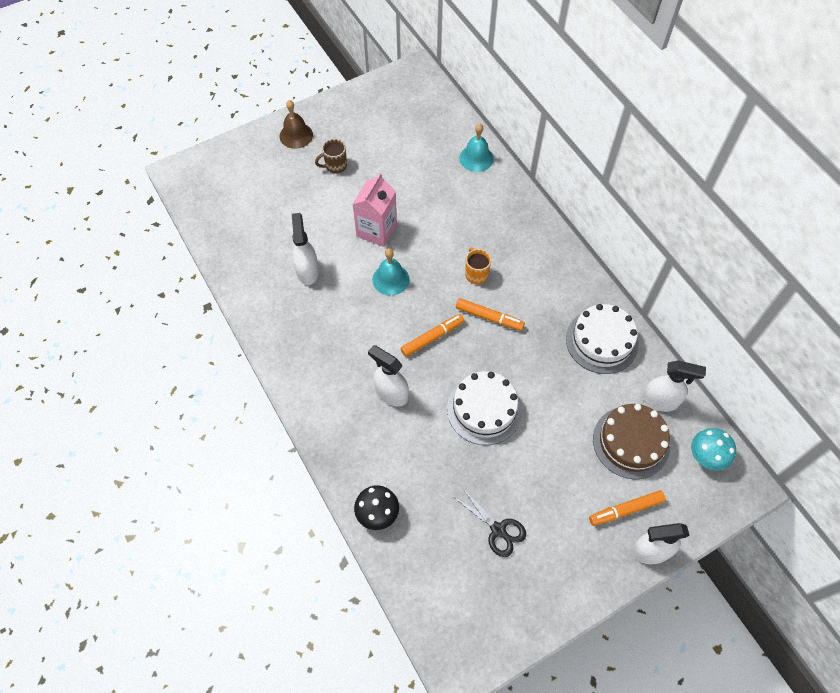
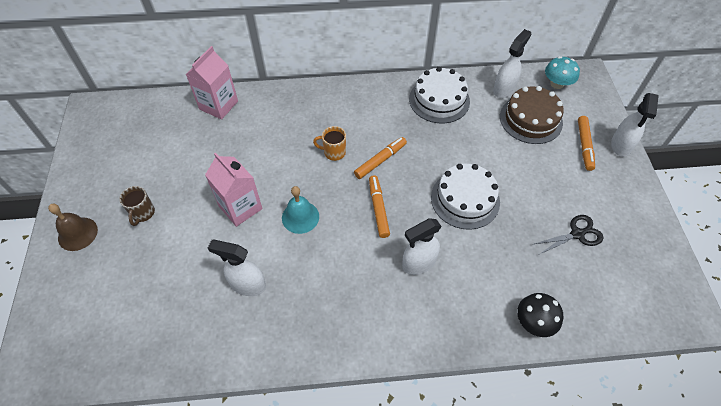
camera: 65 degrees left, 5 degrees down
(476, 158) = (218, 105): turquoise bell -> pink carton

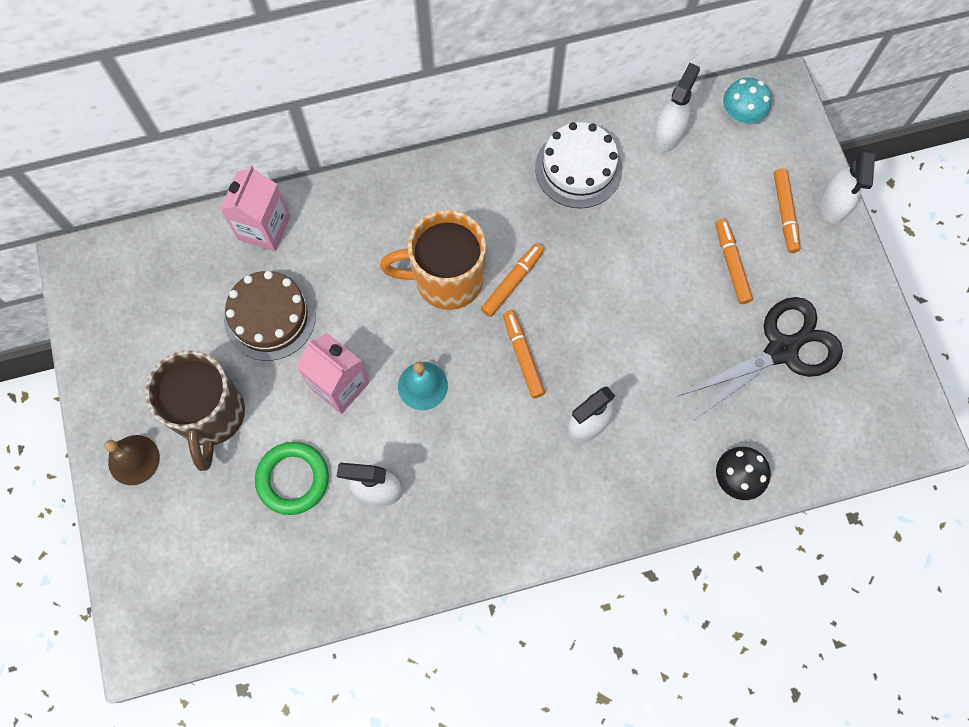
camera: 10 degrees left, 15 degrees up
(143, 213) = (211, 416): brown mug -> brown mug, size x2.23
(187, 266) = (293, 479): none -> green ring
(334, 152) = (446, 280): orange mug -> orange mug, size x2.23
(465, 199) = (634, 323): white cake -> none
(531, 119) = (709, 181): brown cake -> brown cake (270, 317)
(542, 172) = (731, 264): none -> orange marker
(577, 234) = (782, 349): black scissors -> black scissors, size x1.85

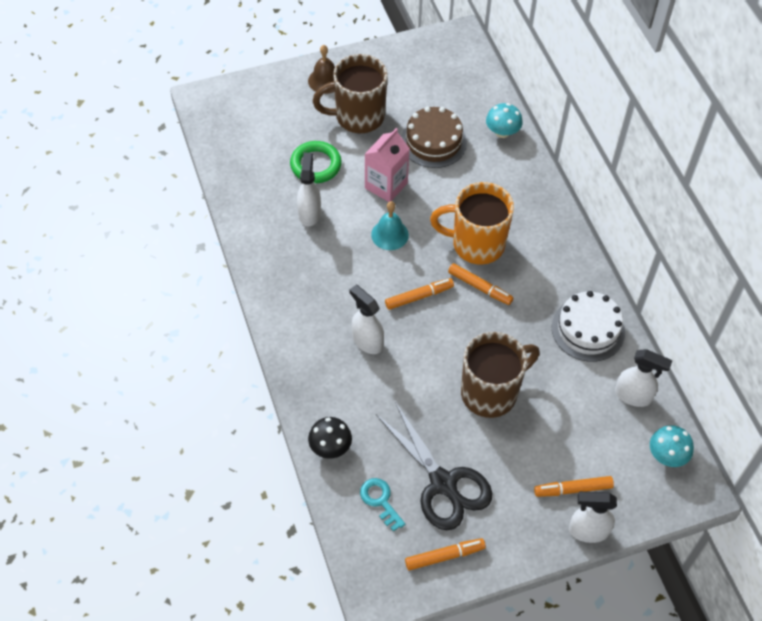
camera: 85 degrees right, 15 degrees down
(264, 228) = (502, 132): pink carton -> turquoise mushroom
(446, 280) = (476, 244): orange mug -> orange mug turned 75 degrees counterclockwise
(662, 285) = (491, 392): none -> brown mug
(731, 264) = (517, 445): orange marker -> orange marker (444, 556)
(806, 422) = (380, 501): none -> turquoise key

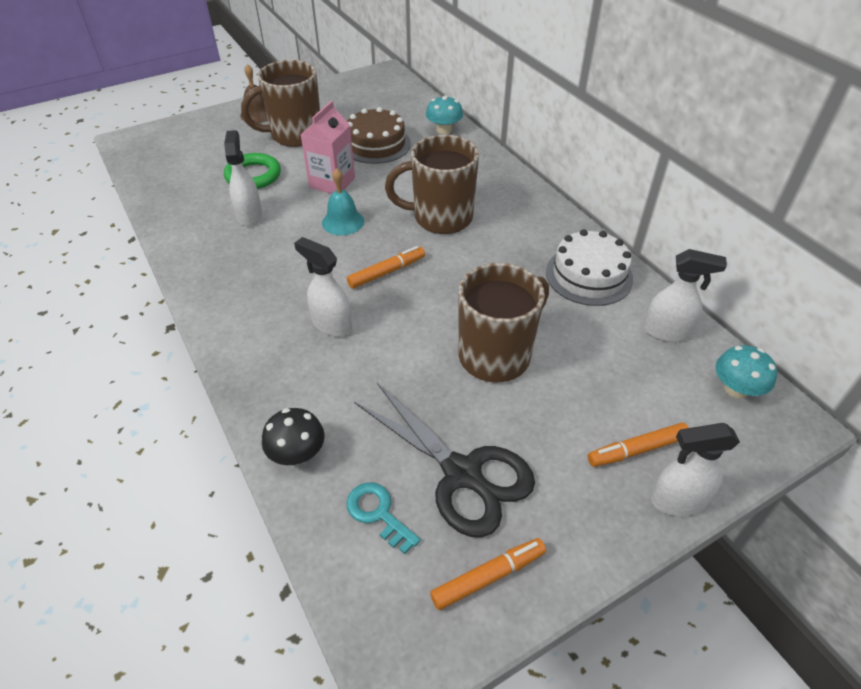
camera: 10 degrees left, 10 degrees down
(476, 244) = (440, 218): orange mug -> brown mug
(480, 287) = (454, 254): orange marker -> none

